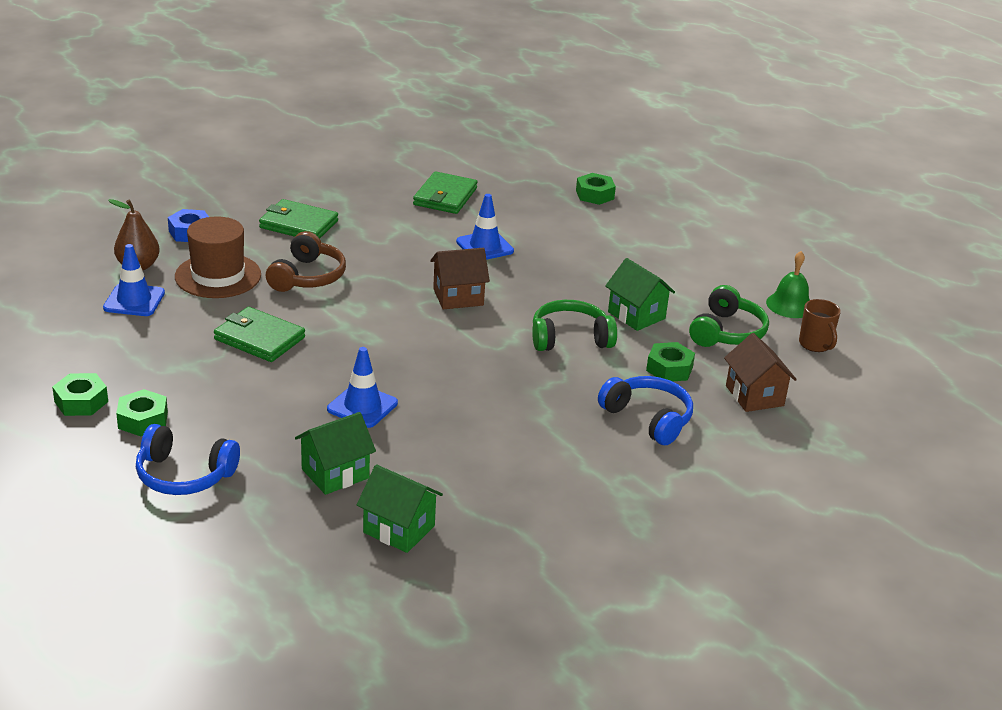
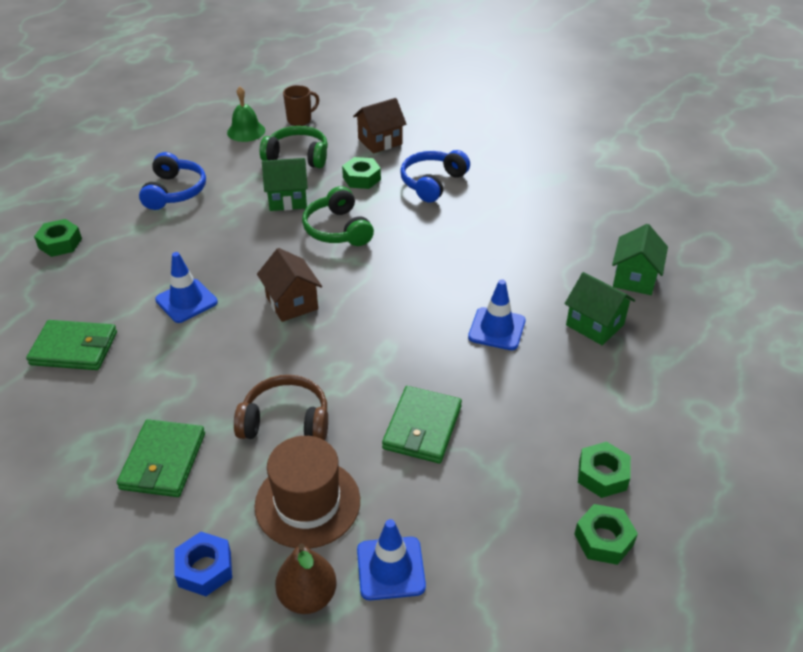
camera: 100 degrees left, 10 degrees up
(184, 475) = (658, 417): blue headphones -> blue headphones (174, 191)
(636, 315) = (287, 199): green house -> green house turned 45 degrees clockwise

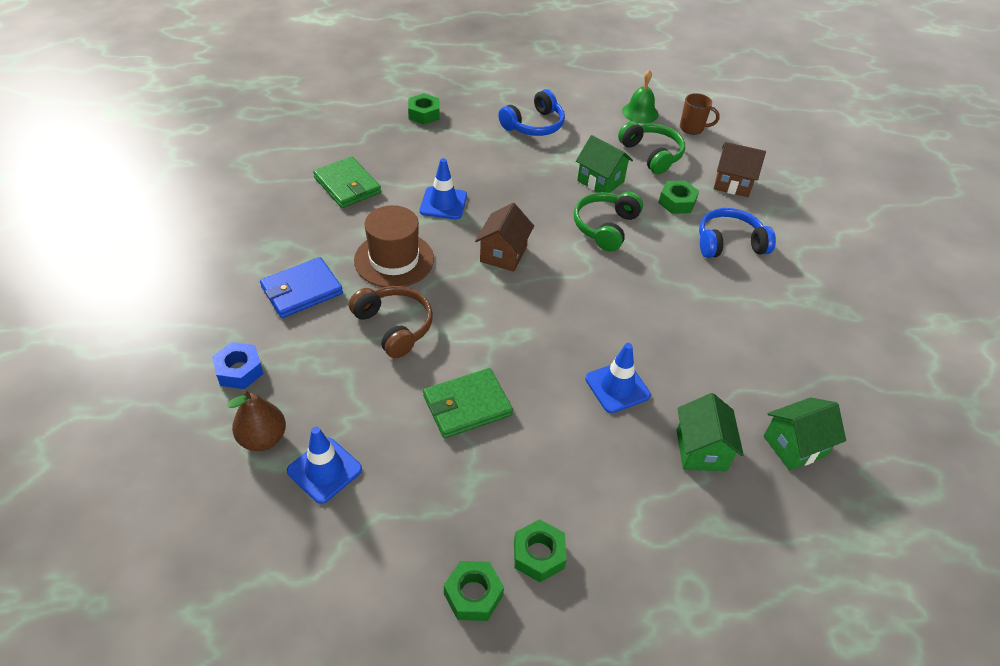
camera: 45 degrees right, 5 degrees up
(163, 461) = (301, 290): green wallet -> blue wallet
(307, 503) = (337, 386): brown hat -> brown hat (394, 260)

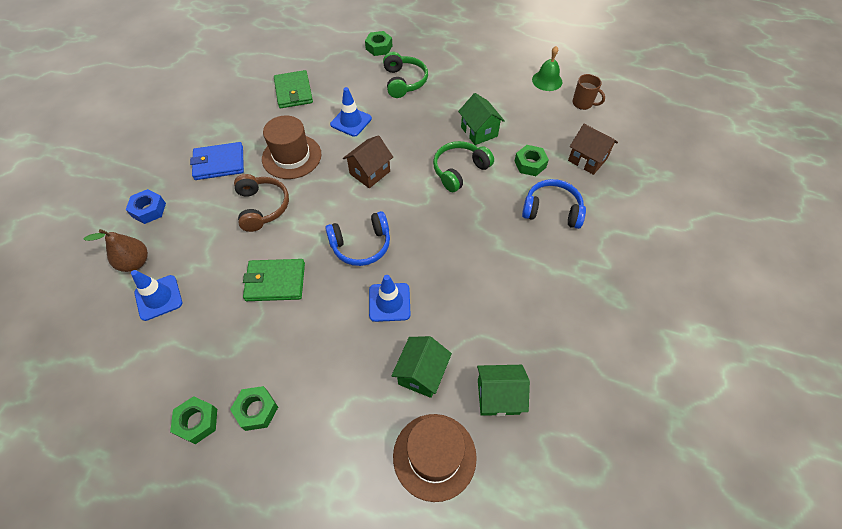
camera: 25 degrees right, 10 degrees up
(534, 125) = (455, 73): blue headphones -> blue headphones (361, 245)
(651, 154) = (534, 118): green headphones -> green headphones (404, 81)
(769, 529) = (434, 456): none -> brown hat

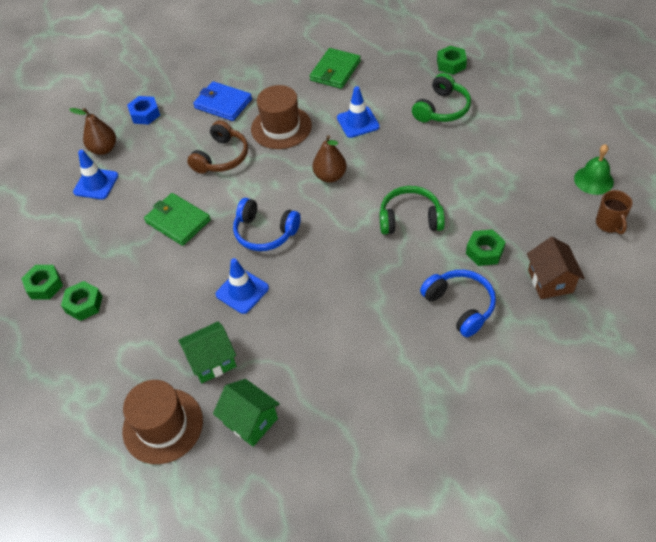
camera: 45 degrees right, 5 degrees down
(370, 172) = (330, 176): brown house -> brown pear
(479, 131) = (466, 193): green house -> none

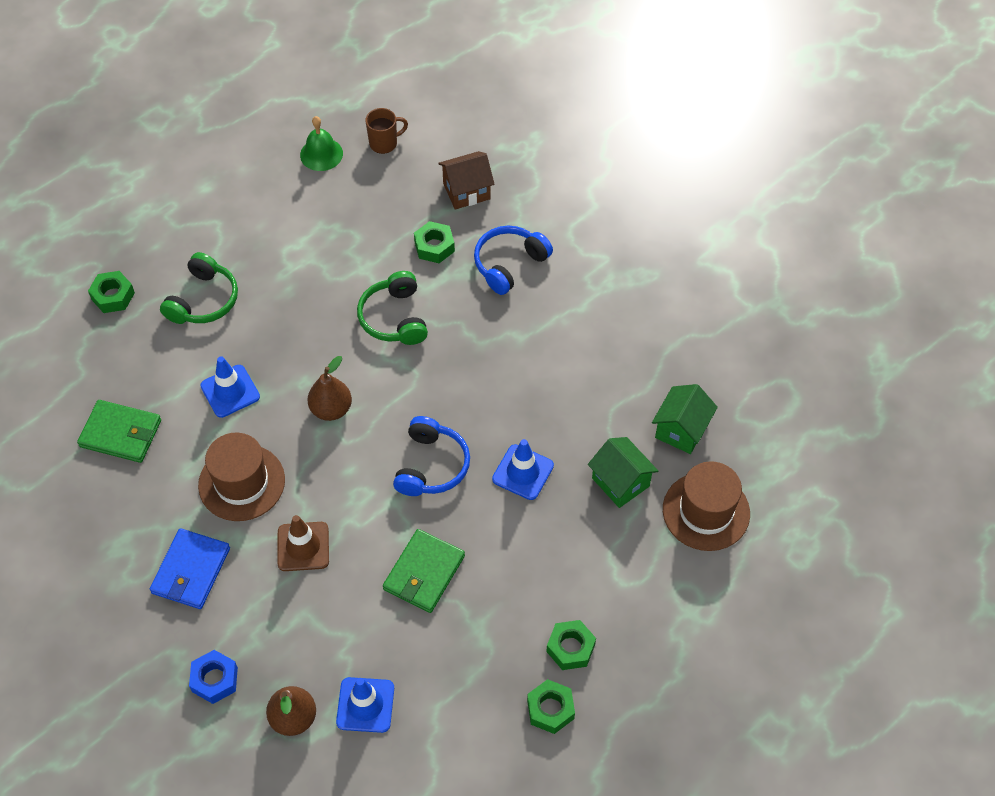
camera: 105 degrees left, 5 degrees up
(221, 157) = (303, 546): brown headphones -> brown traffic cone
(442, 109) = (203, 300): green headphones -> green headphones turned 90 degrees clockwise

